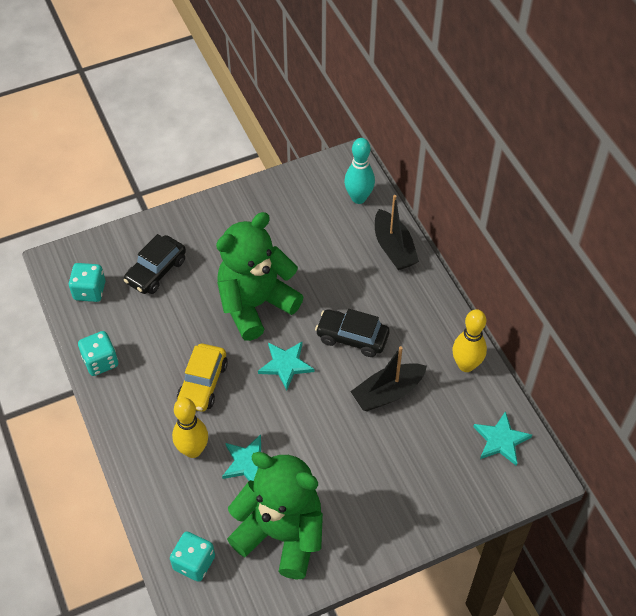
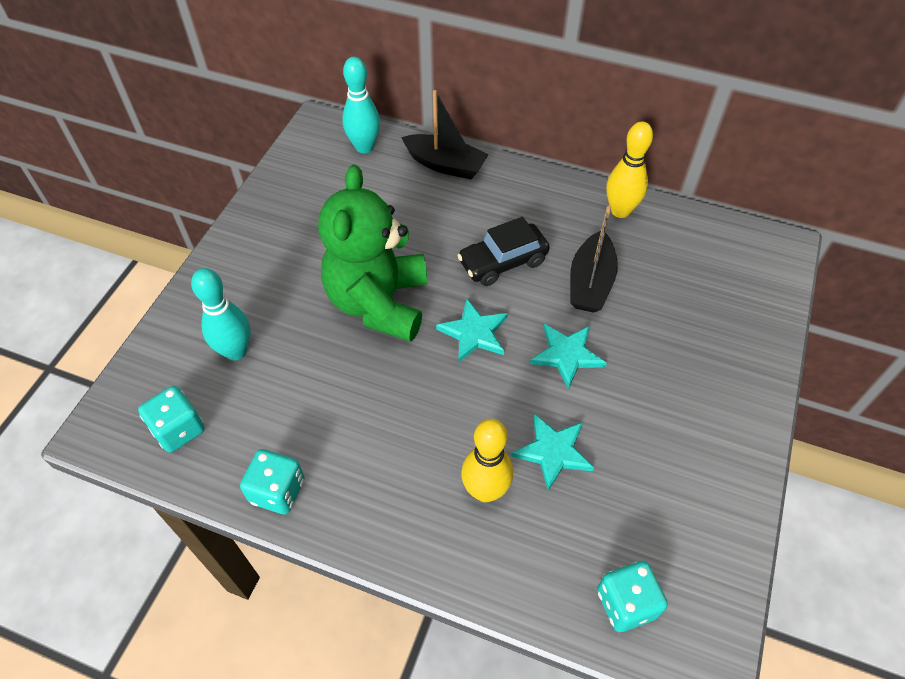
camera: 45 degrees left, 0 degrees up
(156, 271) = (236, 351): black car -> turquoise bowling pin
(203, 383) = (416, 417): yellow car -> none
(281, 534) = (665, 489): green teddy bear -> none
(501, 440) = (721, 246): turquoise star -> turquoise star (567, 355)

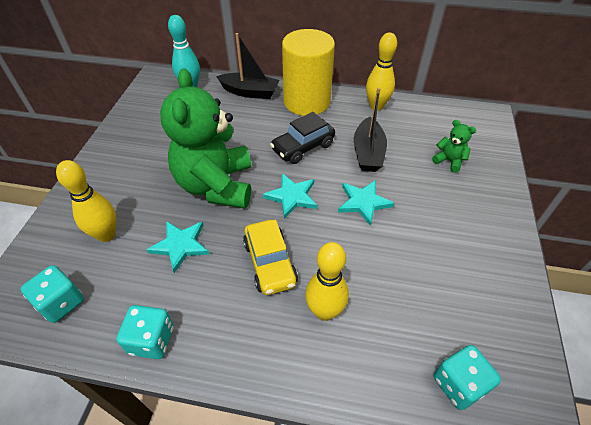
camera: 10 degrees left, 5 degrees down
(236, 351) = (106, 235): turquoise bowling pin -> yellow bowling pin
(430, 419) = (270, 263): none -> yellow car
(522, 190) = (306, 102): none -> yellow cylinder
(553, 452) = (370, 273): turquoise star -> turquoise star (180, 245)
(701, 311) = (449, 161): none -> green teddy bear

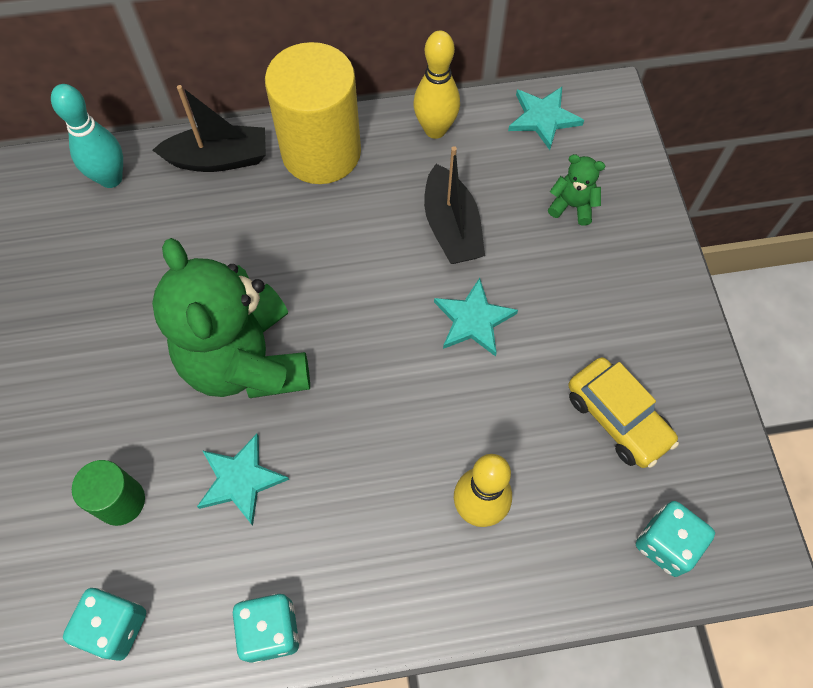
camera: 20 degrees left, 15 degrees up
(106, 235) = (121, 501): yellow bowling pin -> green cylinder
(270, 263) = (379, 463): yellow car -> yellow car (617, 418)
(292, 196) = (368, 343): turquoise star -> turquoise star (543, 118)
(303, 147) = (350, 247): black car -> none

